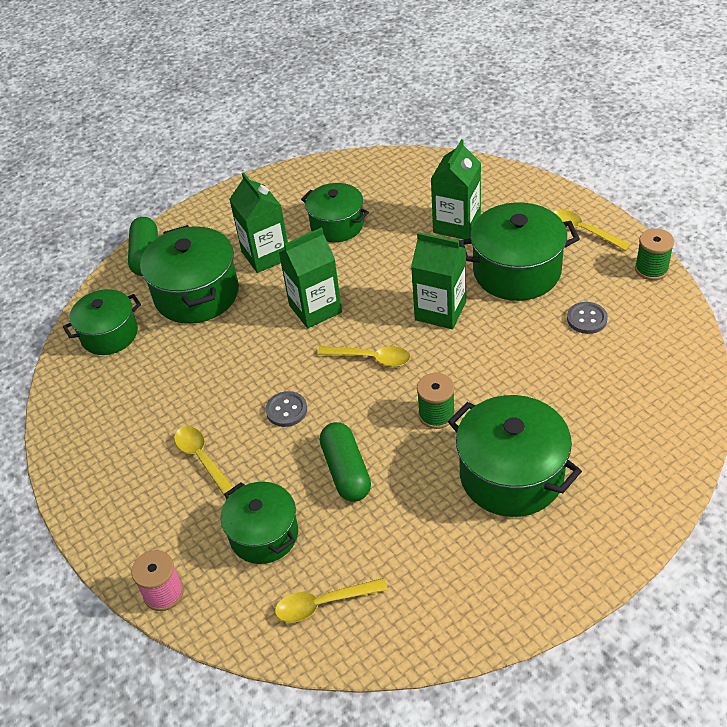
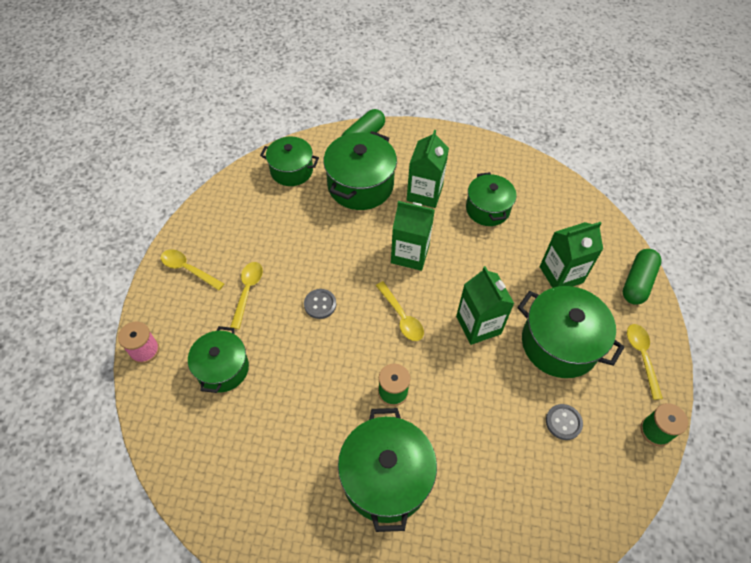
camera: 40 degrees right, 10 degrees up
(323, 604) = (201, 442): yellow spoon -> yellow spoon (188, 269)
(346, 471) = (304, 375): green capsule -> green capsule (637, 282)

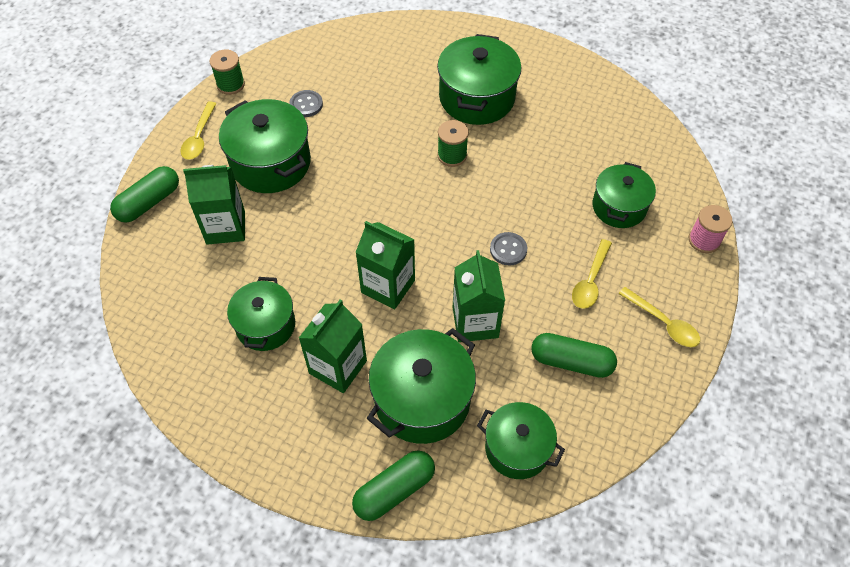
camera: 165 degrees left, 0 degrees up
(259, 228) = (571, 362): none -> green capsule
(401, 317) = (421, 219): yellow spoon -> none
(478, 325) = (343, 195): green carton -> green carton (475, 322)

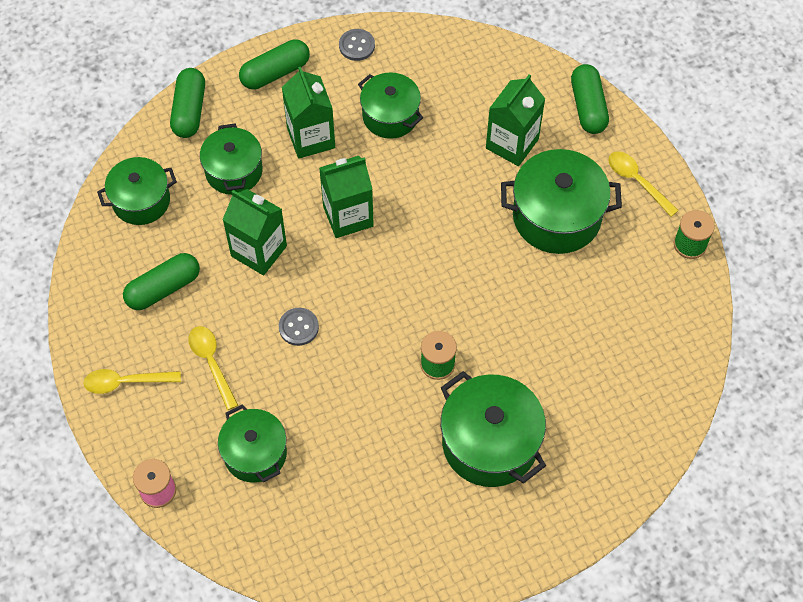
camera: 130 degrees right, 5 degrees up
(291, 451) = (275, 72): none -> green capsule
(306, 104) = (608, 289): grey button -> grey button (357, 46)
(422, 400) = (234, 171): green pot -> green pot, size x0.66

